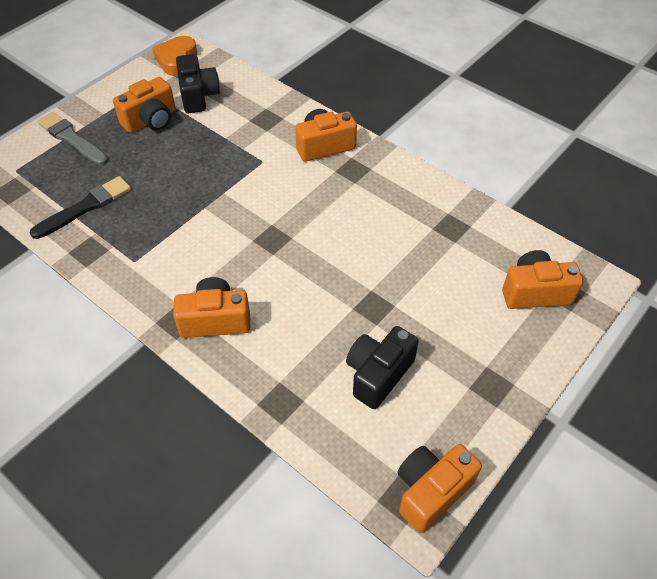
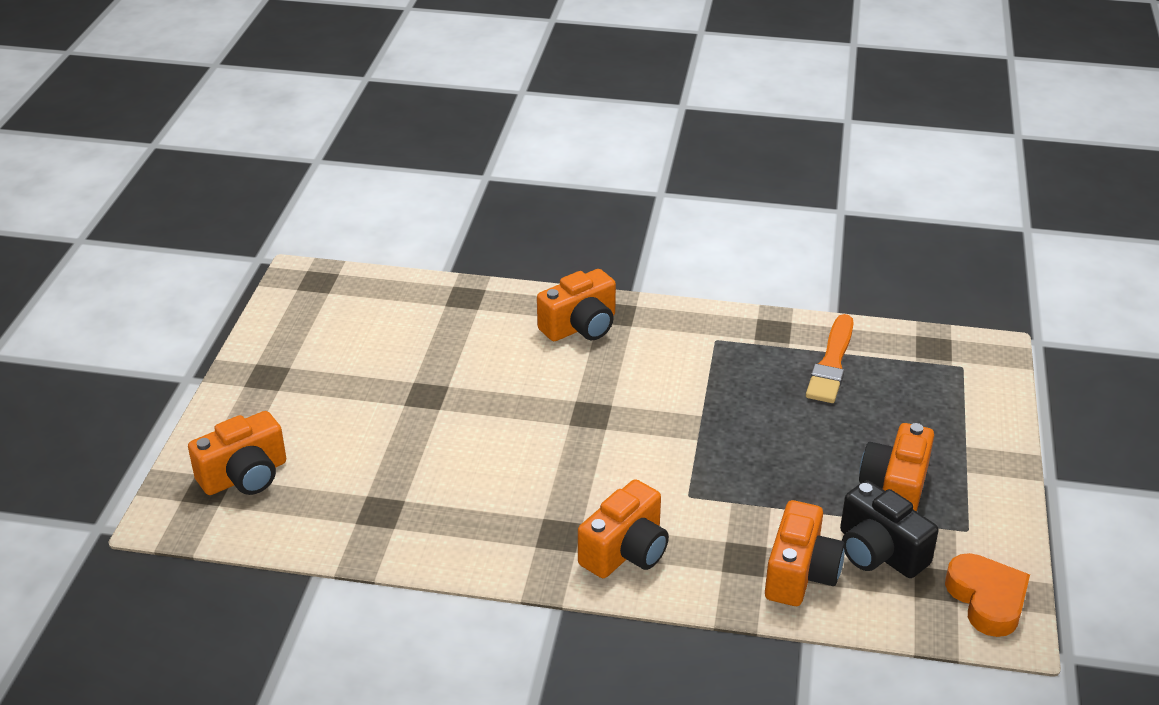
camera: 150 degrees right, 15 degrees down
(72, 139) = (956, 424): grey brush -> none
(85, 207) = (831, 363): black brush -> orange brush
(378, 374) = (386, 345): black camera -> none
(431, 491) = (295, 292): orange camera -> orange camera (800, 574)

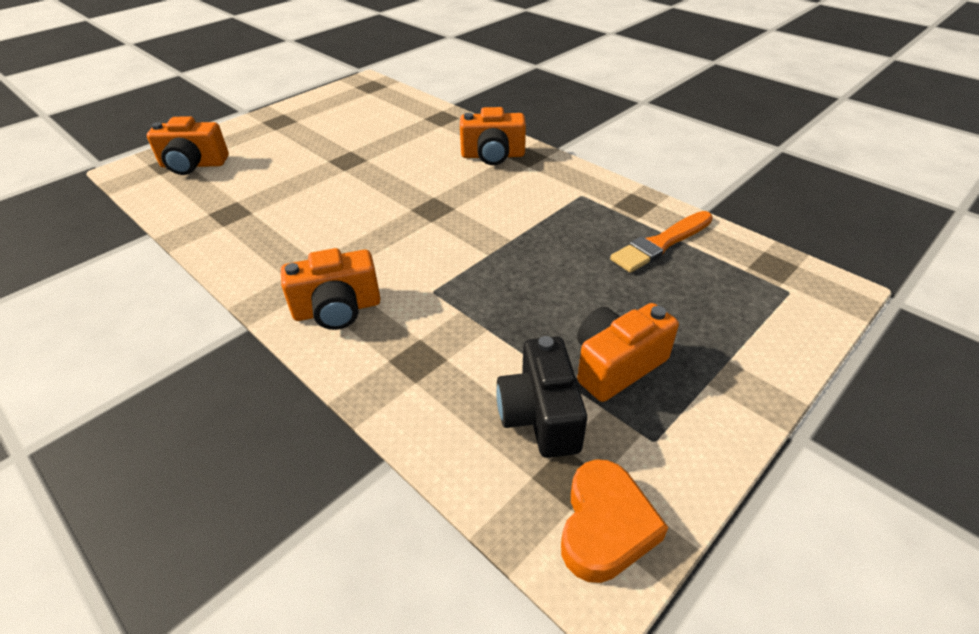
camera: 35 degrees right, 5 degrees up
(800, 574) = (447, 397): orange camera -> none

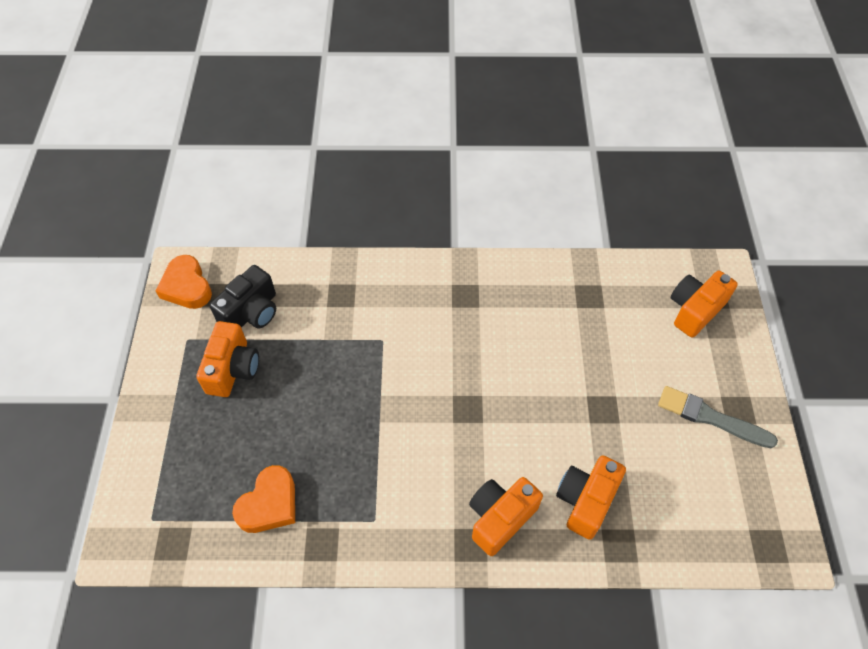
camera: 135 degrees right, 15 degrees up
(299, 126) = (711, 418): none -> grey brush
(337, 309) = (419, 288): orange camera -> orange camera (586, 500)
(540, 415) = (251, 312): black camera -> black camera turned 90 degrees clockwise
(661, 244) = (269, 504): orange brush -> orange heart

